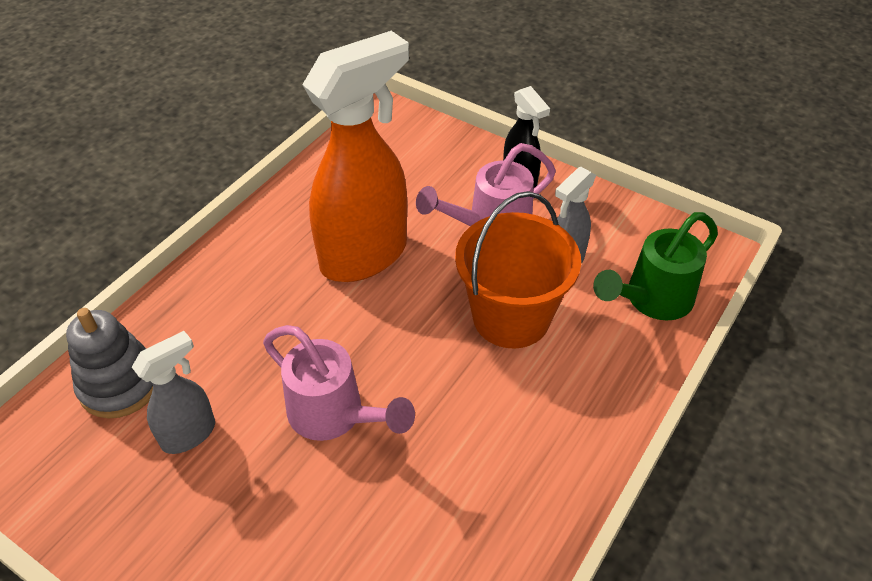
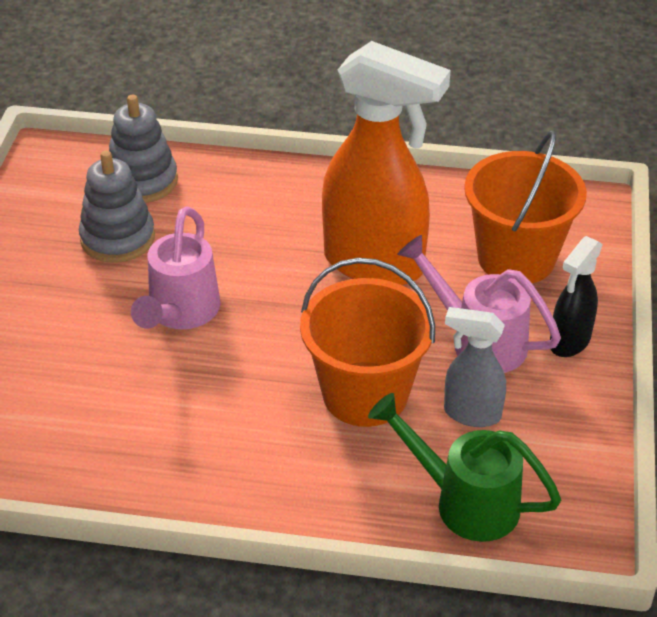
camera: 65 degrees right, 5 degrees down
(189, 434) = (117, 238): grey spray bottle -> grey stacking toy
(415, 172) = (516, 258): none -> orange bucket

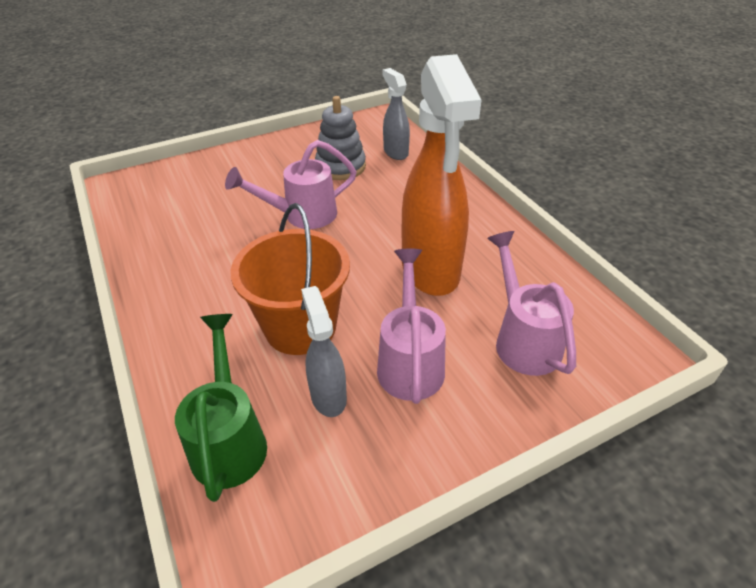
camera: 55 degrees right, 0 degrees up
(142, 181) = (395, 152): grey stacking toy -> grey spray bottle
(516, 258) = (523, 339): orange bucket -> pink watering can
(569, 342) = (465, 420): black spray bottle -> none

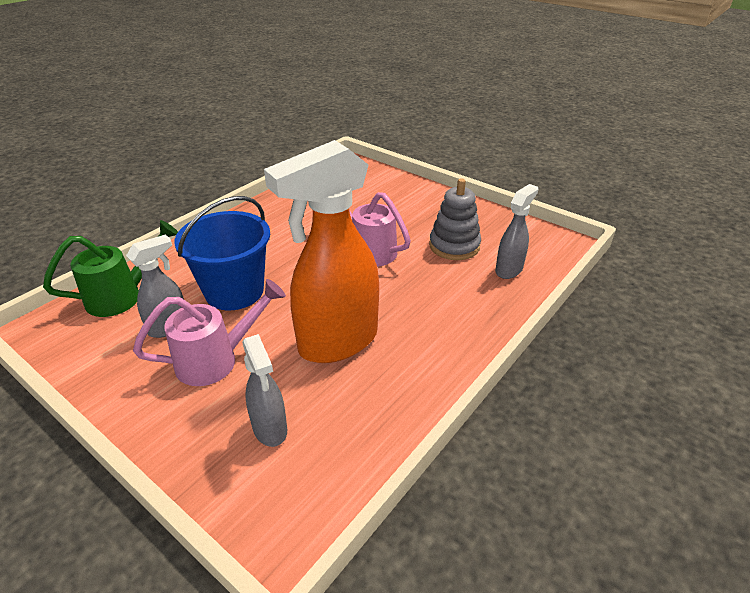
camera: 65 degrees right, 5 degrees down
(300, 327) = (234, 291): orange bucket -> blue bucket
(523, 339) = (270, 429): pink watering can -> grey spray bottle

